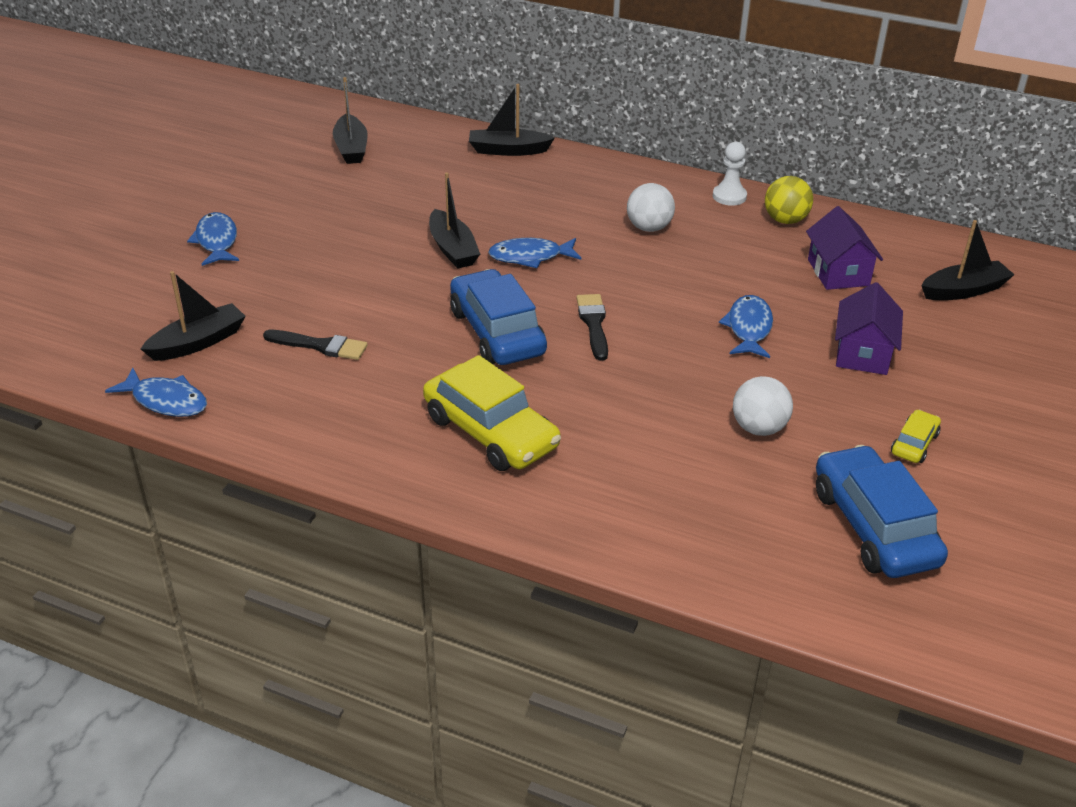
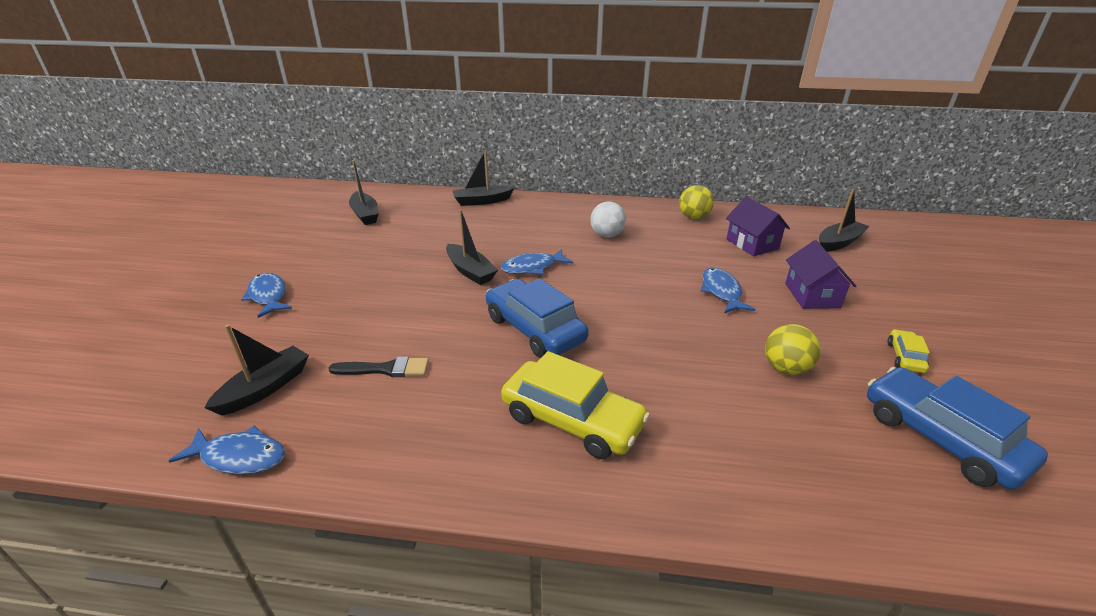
camera: 15 degrees left, 5 degrees down
(593, 324) = (607, 308): black brush -> none
(729, 196) = (647, 208): white pawn -> none
(758, 428) = (786, 368): white ball -> yellow ball

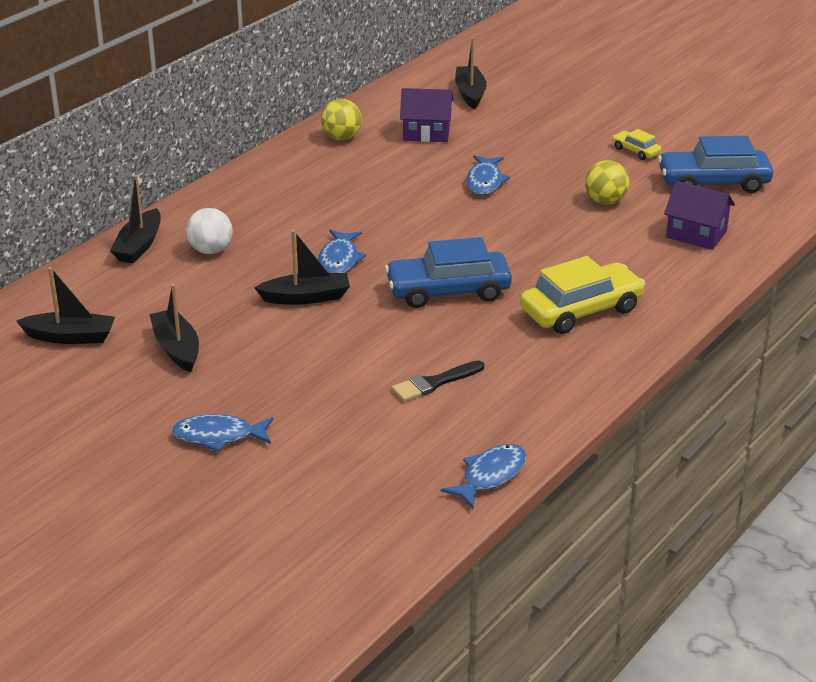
camera: 60 degrees left, 0 degrees up
(265, 388) = (402, 454): black boat -> black boat (176, 348)
(385, 369) = (434, 383): black brush -> black brush turned 150 degrees counterclockwise
(607, 235) = (321, 197): white ball -> white ball (210, 250)
(721, 291) = (485, 182): blue fish -> blue fish turned 105 degrees counterclockwise
(812, 295) = (531, 146): purple house -> purple house (696, 234)

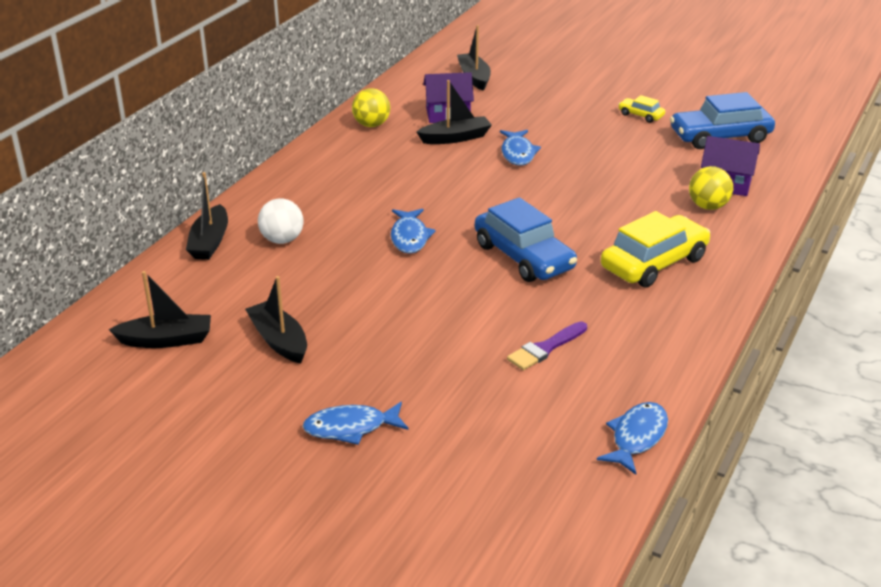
camera: 10 degrees left, 0 degrees up
(306, 297) = (390, 276): black boat -> black boat (455, 138)
(434, 383) = (545, 348): black brush -> purple brush
(448, 291) = (523, 257): blue car -> blue car turned 105 degrees counterclockwise
(605, 201) = (633, 161): yellow ball -> yellow ball (708, 206)

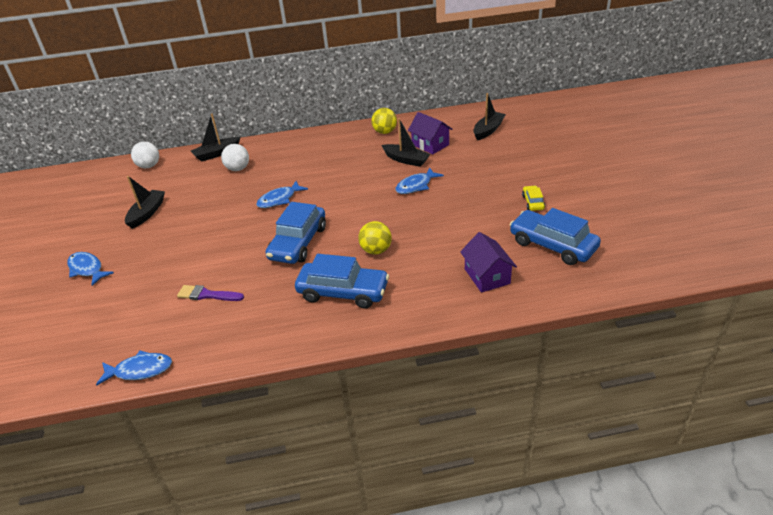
camera: 55 degrees right, 5 degrees up
(141, 303) = (149, 166): none -> white ball
(166, 340) = (125, 187): black boat -> none
(654, 263) = (343, 292): yellow car -> blue car
(708, 206) = (444, 282): yellow ball -> yellow ball (376, 250)

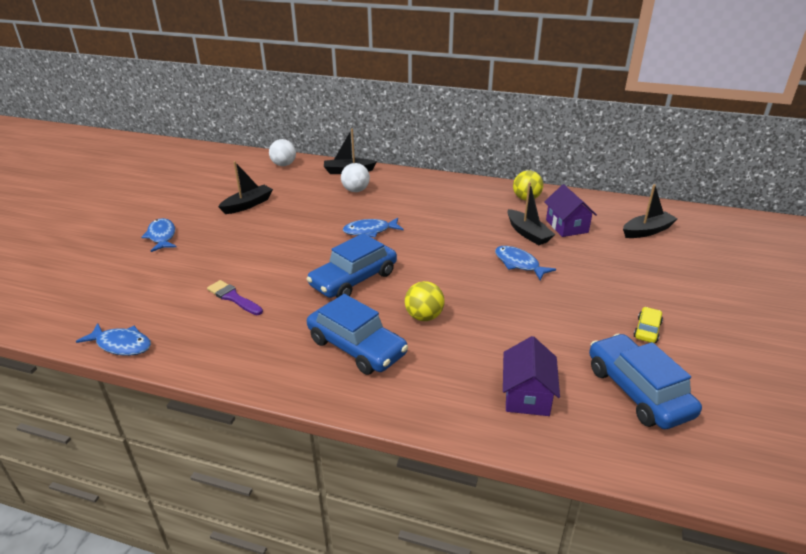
camera: 25 degrees right, 5 degrees down
(416, 186) = (519, 264): blue fish -> blue fish turned 60 degrees clockwise

